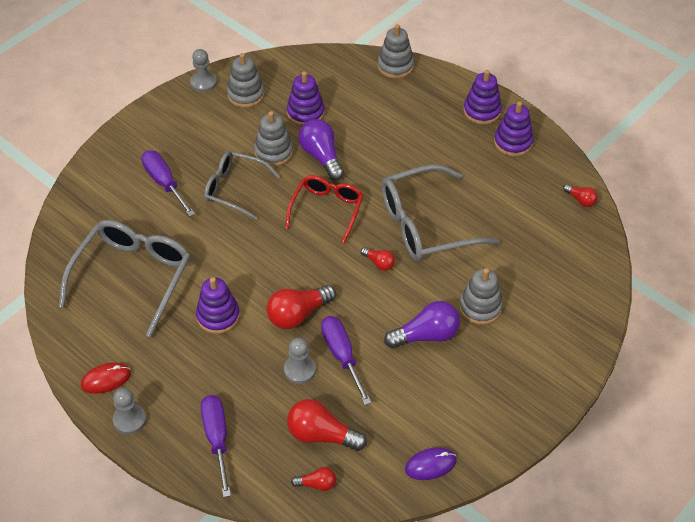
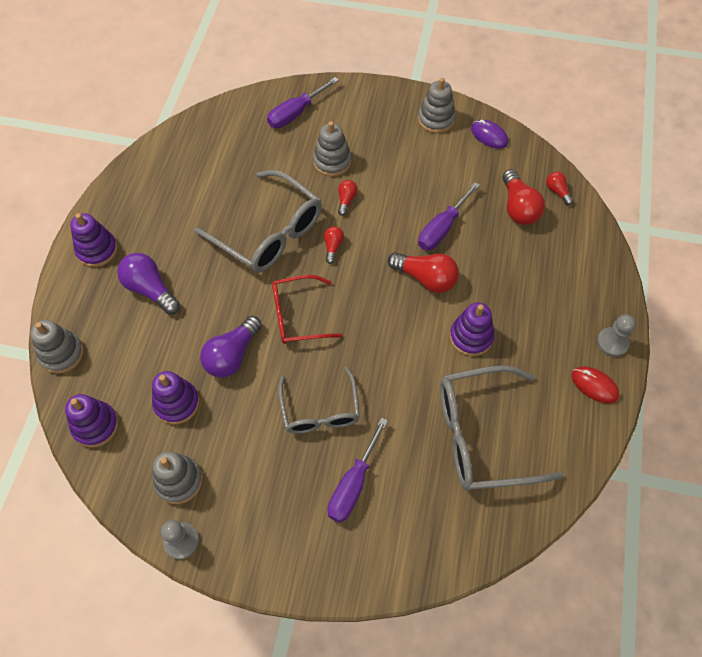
camera: 120 degrees left, 10 degrees up
(217, 439) = (577, 271): purple screwdriver -> purple screwdriver (296, 113)
(273, 152) = (250, 402): grey stacking toy -> grey stacking toy (436, 119)
(299, 370) = (476, 249): grey pawn -> none
(426, 335) = (383, 184): purple light bulb -> purple light bulb (150, 289)
(513, 142) = (129, 210): purple stacking toy -> purple stacking toy (95, 425)
(580, 200) = (175, 140): red light bulb -> red light bulb (346, 200)

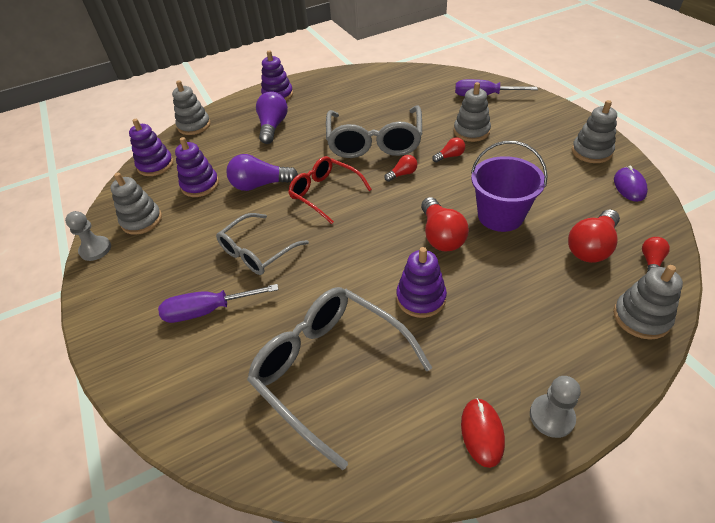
camera: 55 degrees right, 15 degrees down
(442, 228) = (500, 216): purple screwdriver -> purple bucket
(589, 238) = (641, 317): none -> grey stacking toy

